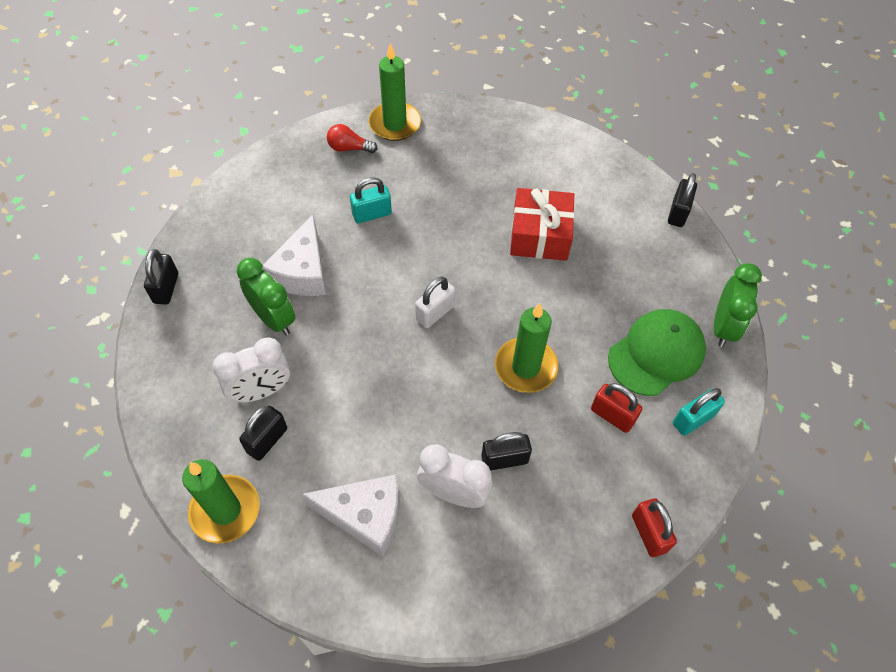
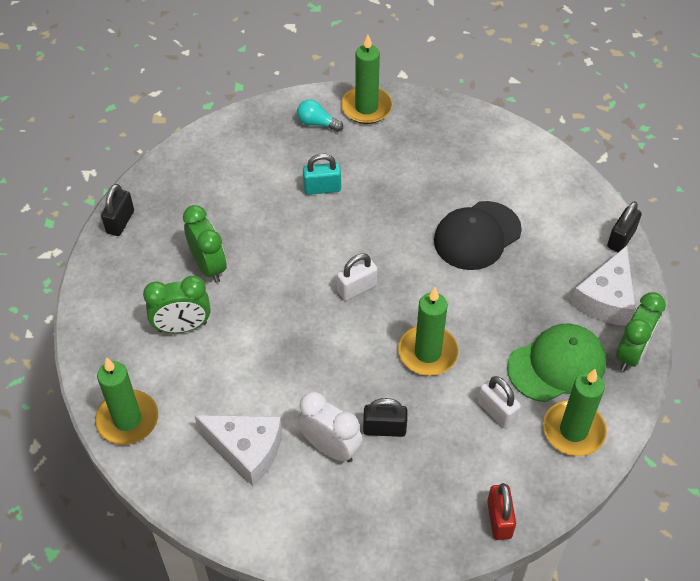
camera: 15 degrees right, 5 degrees down
(261, 391) = (182, 327): white clock -> green clock
(267, 440) = (177, 369): black padlock -> none
(302, 271) = (245, 229): white cheese -> white cheese (606, 299)
(349, 148) = (317, 123): red light bulb -> turquoise light bulb
(540, 235) = (477, 236): red gift -> black cap
(612, 415) = (497, 411): red padlock -> white padlock
(693, 419) = (573, 430): turquoise padlock -> green candle

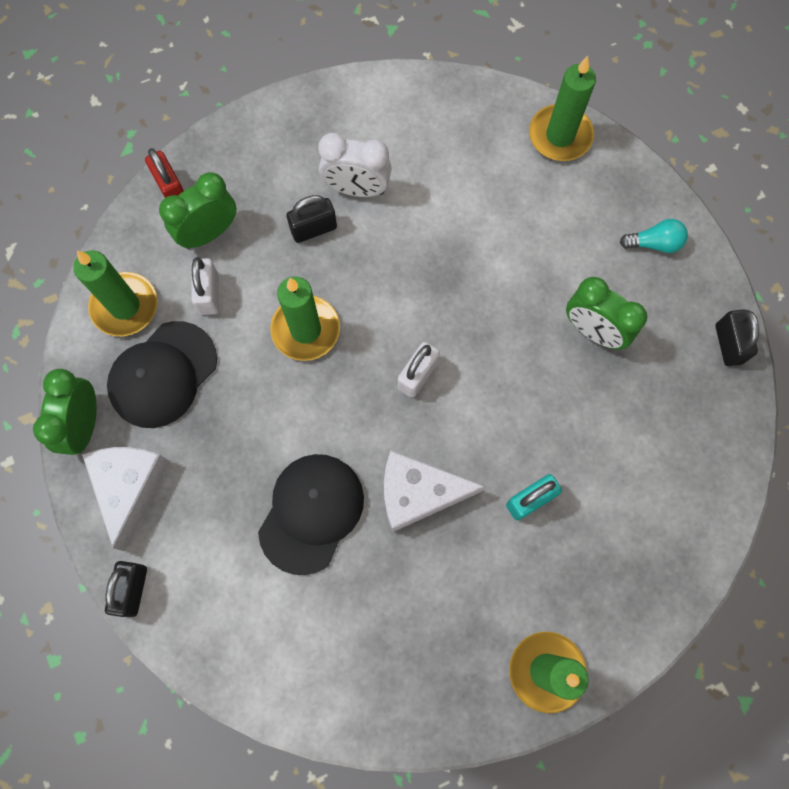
camera: 155 degrees right, 20 degrees up
(182, 327) = (573, 249): green clock -> green clock (209, 233)
(246, 450) = (433, 154): white cheese -> white cheese (418, 493)
(317, 123) = (595, 608): turquoise light bulb -> turquoise light bulb (654, 243)
(497, 411) = (209, 294): white padlock -> white padlock turned 60 degrees clockwise
(557, 365) = (163, 375): green cap -> black cap

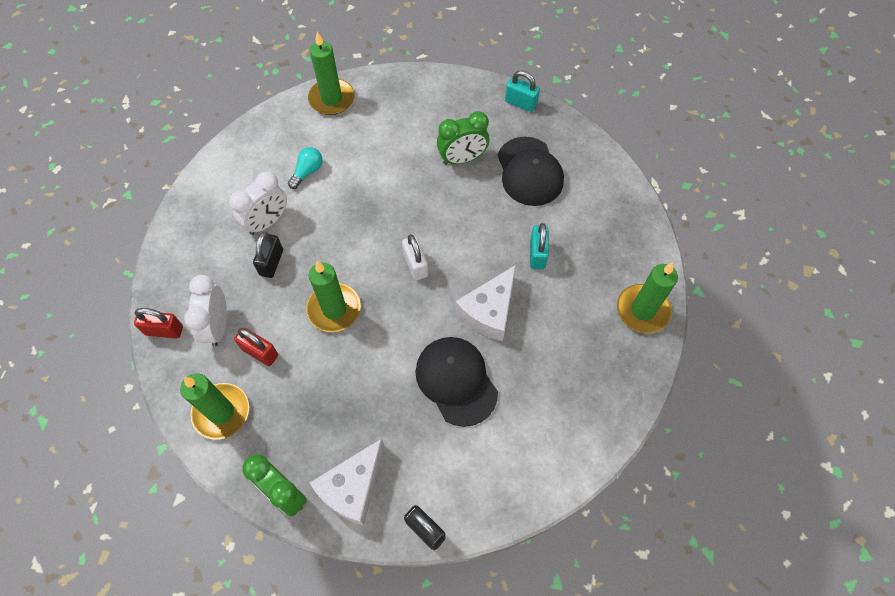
camera: 55 degrees left, 10 degrees down
(130, 487) = (352, 488): white cheese -> white cheese turned 90 degrees counterclockwise
(163, 375) = (291, 417): black cap -> black cap (529, 171)
(209, 233) = (218, 326): green clock -> white clock
(209, 294) = (260, 352): white padlock -> red padlock
(654, 243) = (435, 98): turquoise light bulb -> turquoise light bulb (307, 172)
(728, 344) = (520, 103): black padlock -> turquoise padlock

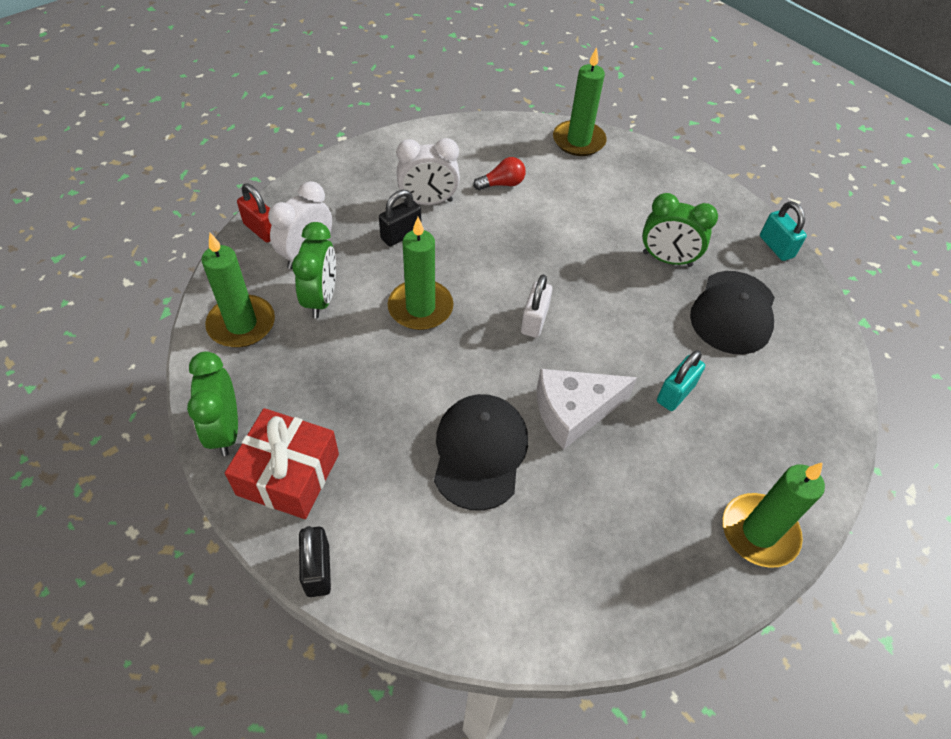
camera: 35 degrees right, 10 degrees down
(260, 352) = (321, 299): red padlock -> green clock
(307, 172) = (502, 184): turquoise light bulb -> red light bulb
(352, 488) = (288, 474): white cheese -> red gift

